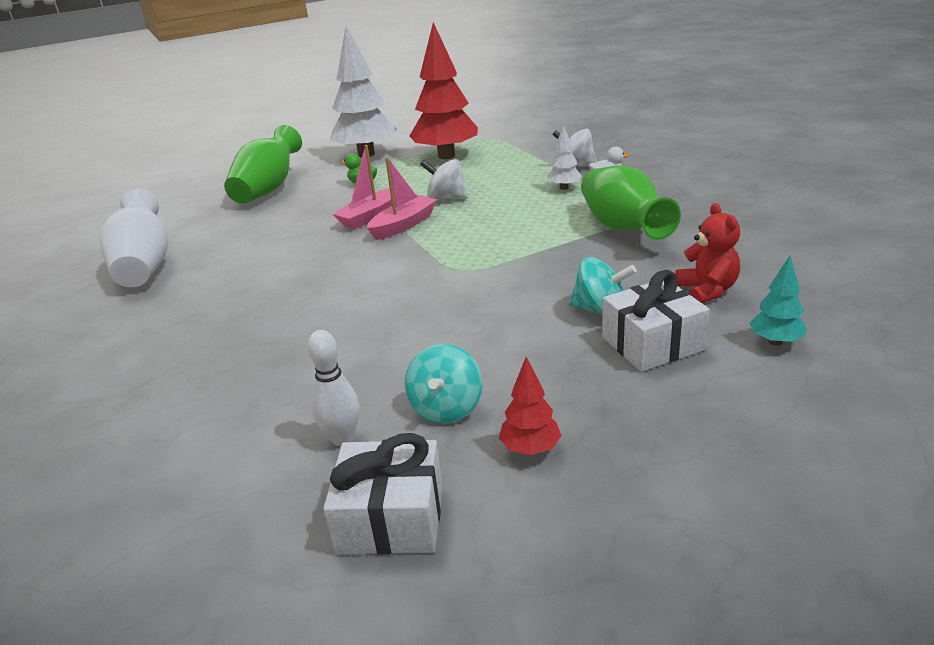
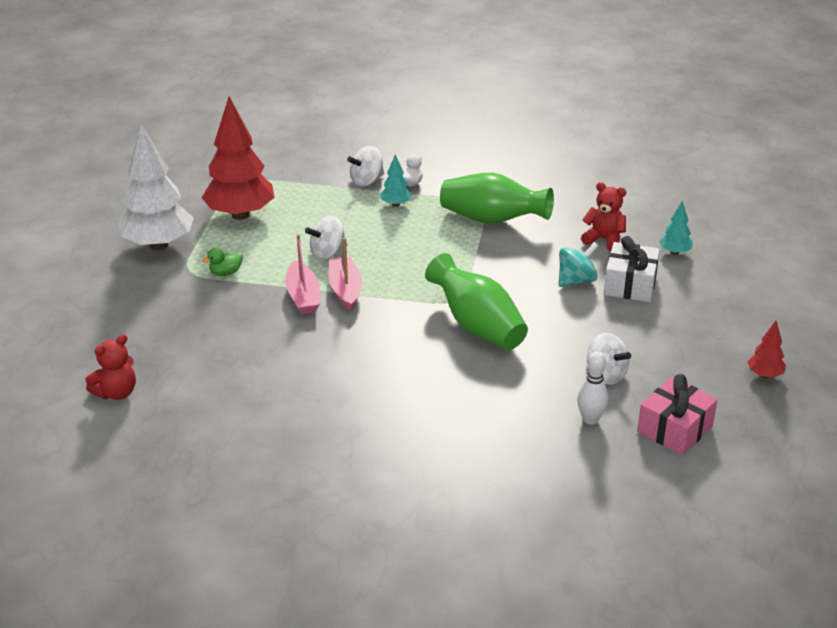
camera: 55 degrees left, 5 degrees up
(144, 265) = (213, 431): white vase -> none
(166, 218) = (116, 392): none -> red teddy bear
(268, 189) = (146, 319): green vase -> green vase (477, 326)
(391, 518) = (674, 429): white gift -> pink gift
(446, 408) = (605, 375): turquoise spinning top -> white spinning top
(530, 449) = (671, 365): red tree -> red tree (764, 375)
(564, 188) = (395, 204): white tree -> turquoise tree

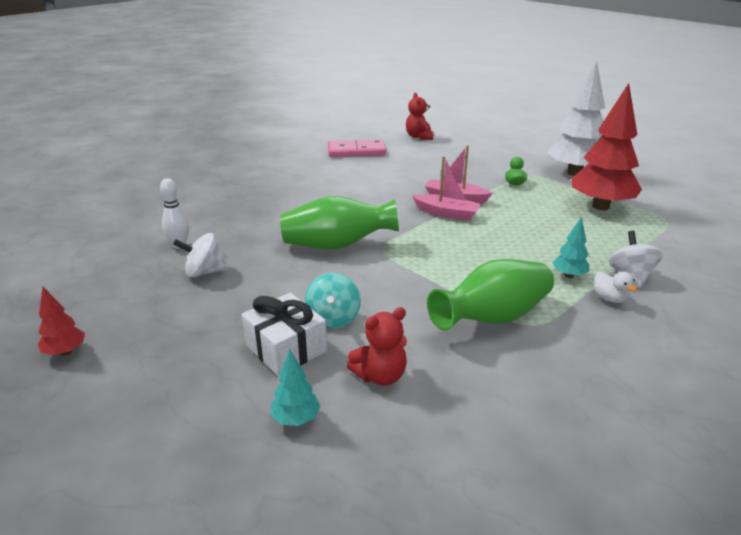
camera: 125 degrees right, 5 degrees down
(224, 424) = (356, 151): none -> pink domino
(327, 253) = (507, 222): white spinning top -> none
(674, 429) = (112, 272): pink gift -> none

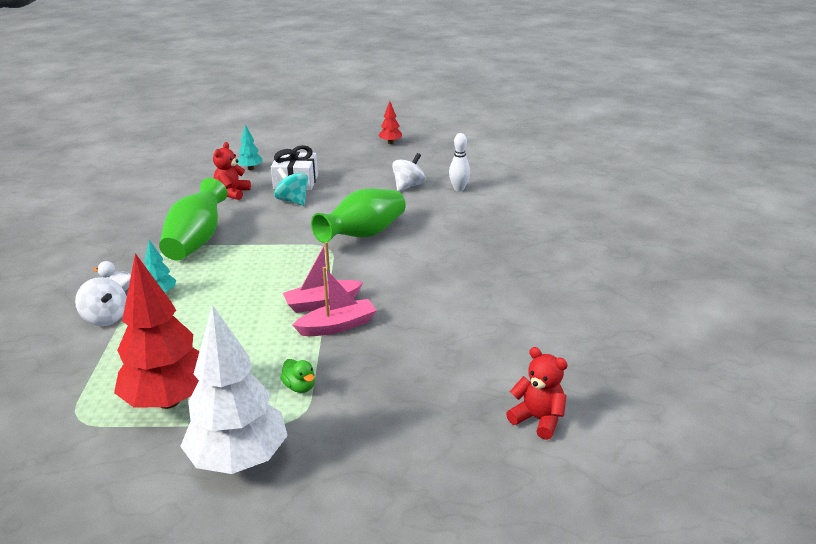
camera: 135 degrees right, 0 degrees up
(356, 151) = (546, 338): pink domino -> none

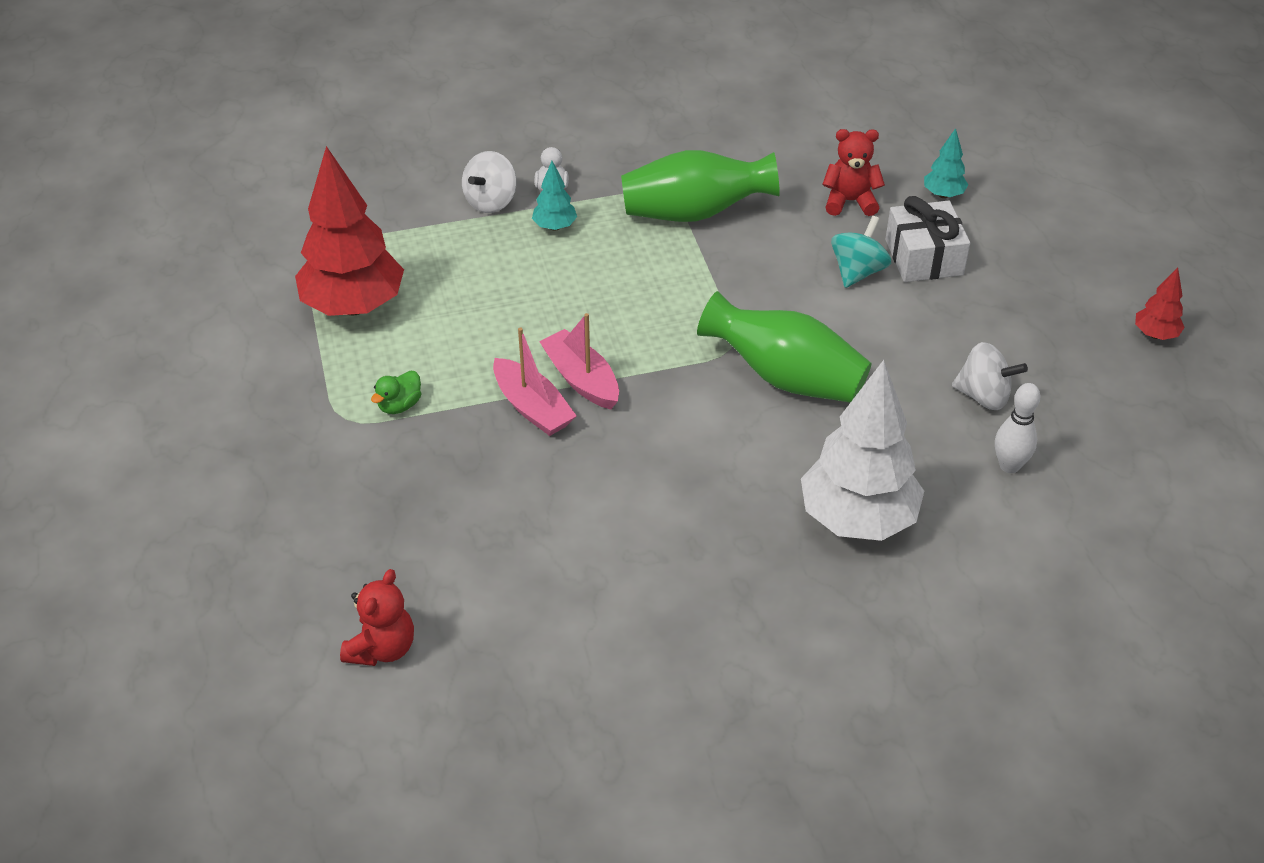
camera: 75 degrees right, 15 degrees up
(239, 460) = (270, 391): white tree -> white tree (857, 519)

